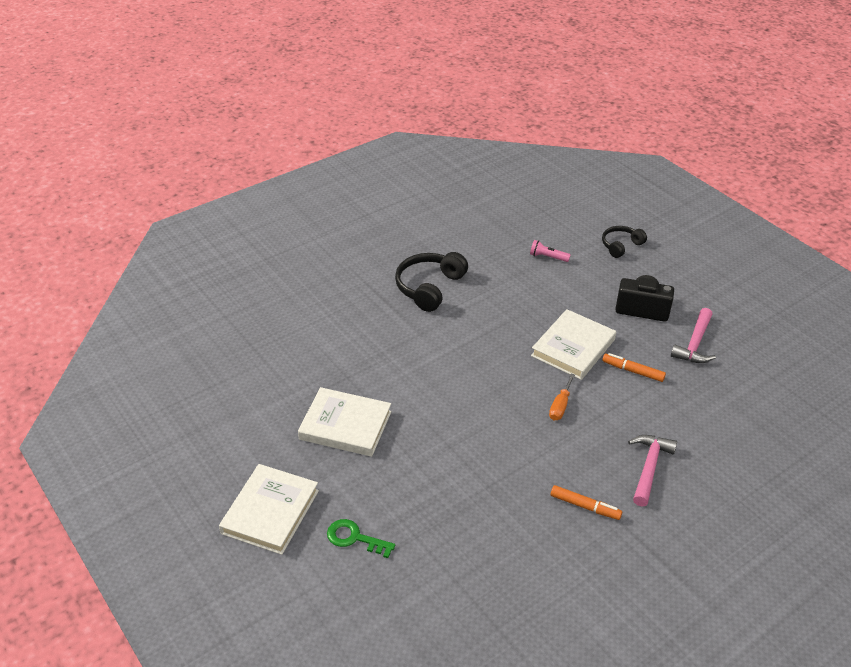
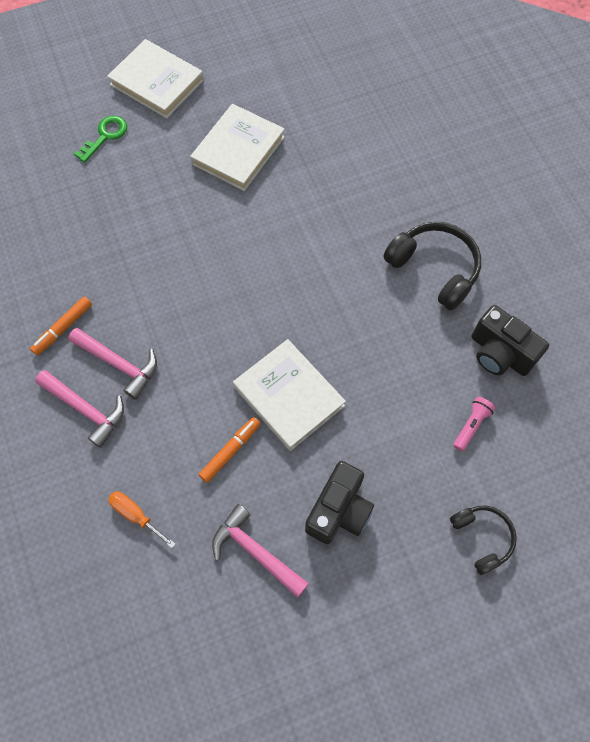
camera: 105 degrees right, 25 degrees up
(487, 249) = (499, 353): none -> black camera
(560, 406) = (201, 350): orange screwdriver -> orange screwdriver (136, 515)
(598, 456) = (119, 364): none -> pink hammer

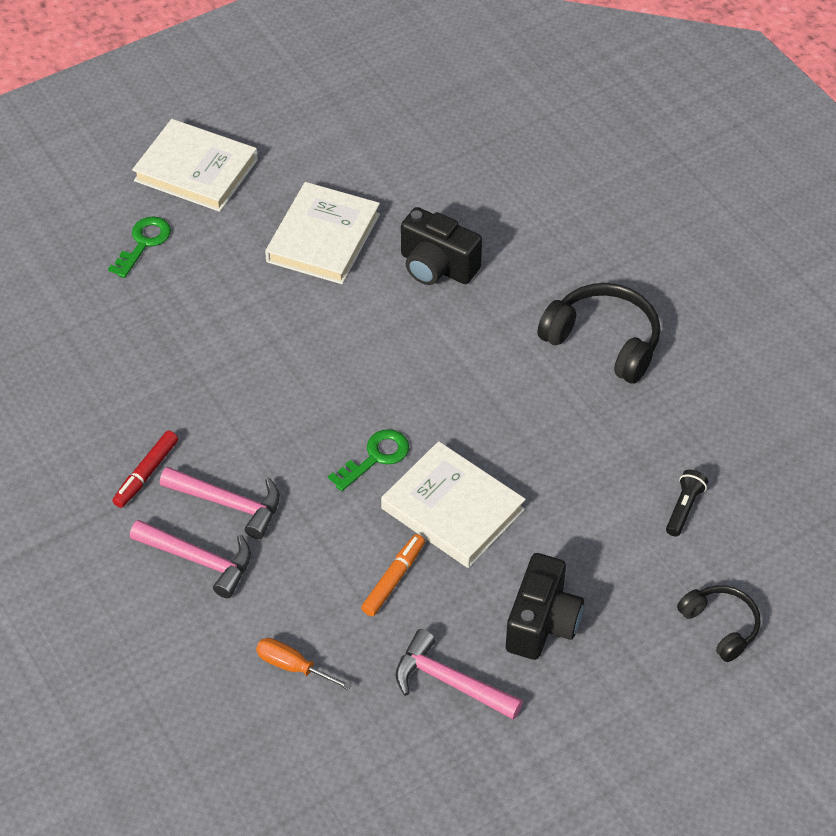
camera: 10 degrees left, 15 degrees down
(63, 328) = (146, 474): orange marker -> red marker
(238, 342) = (375, 457): none -> green key
(471, 425) = (684, 508): pink flashlight -> black flashlight
(499, 353) = (703, 424): black camera -> black camera (437, 267)

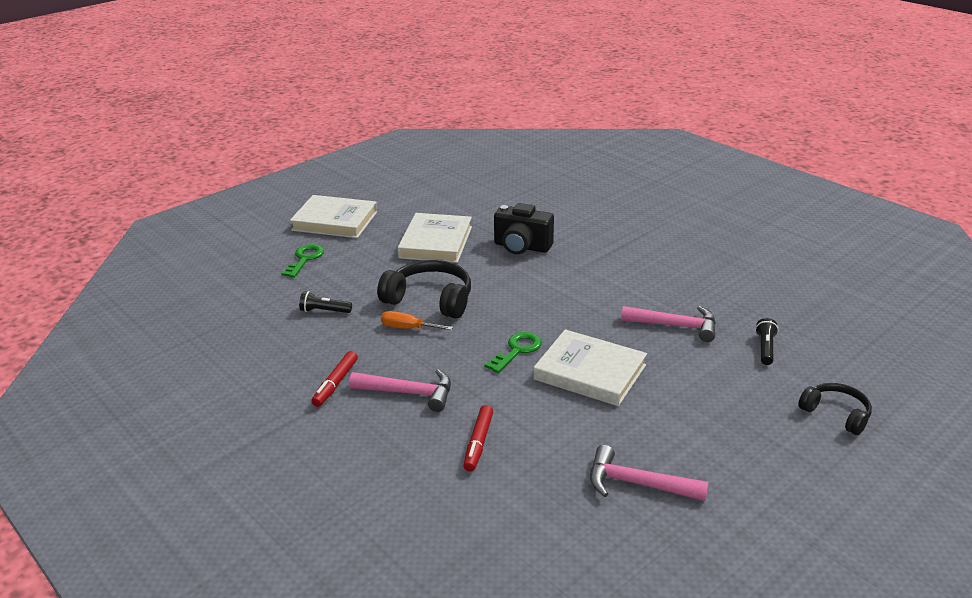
camera: 10 degrees left, 20 degrees down
(153, 347) = (324, 311): none -> black flashlight
(199, 560) = (394, 432): pink hammer -> pink hammer (676, 326)
(290, 593) = (478, 443): none -> red marker
(292, 666) = (497, 493): orange screwdriver -> orange screwdriver (408, 328)
(394, 579) = (561, 422): orange marker -> none
(542, 623) = (694, 433): black camera -> none
(603, 341) = (657, 269): black headphones -> black headphones (430, 300)

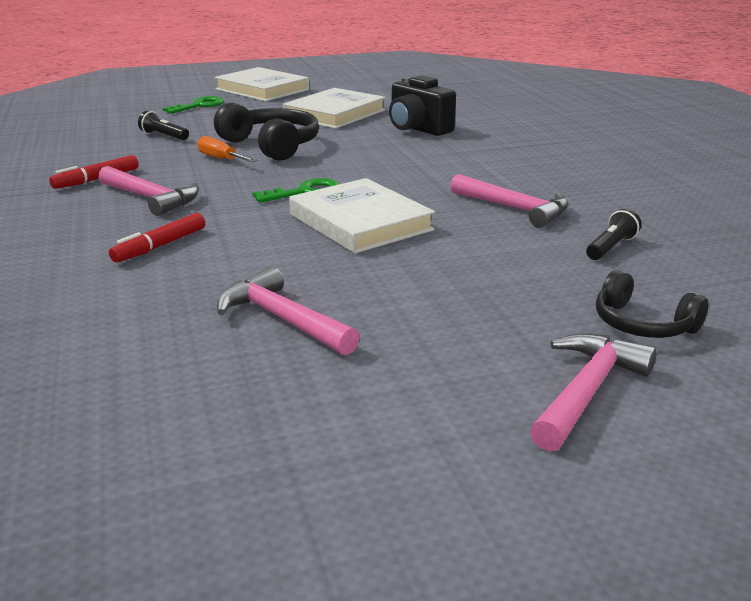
camera: 25 degrees right, 5 degrees down
(836, 414) = (642, 324): black headphones -> black headphones turned 150 degrees clockwise
(851, 478) = (587, 391): none -> pink hammer

